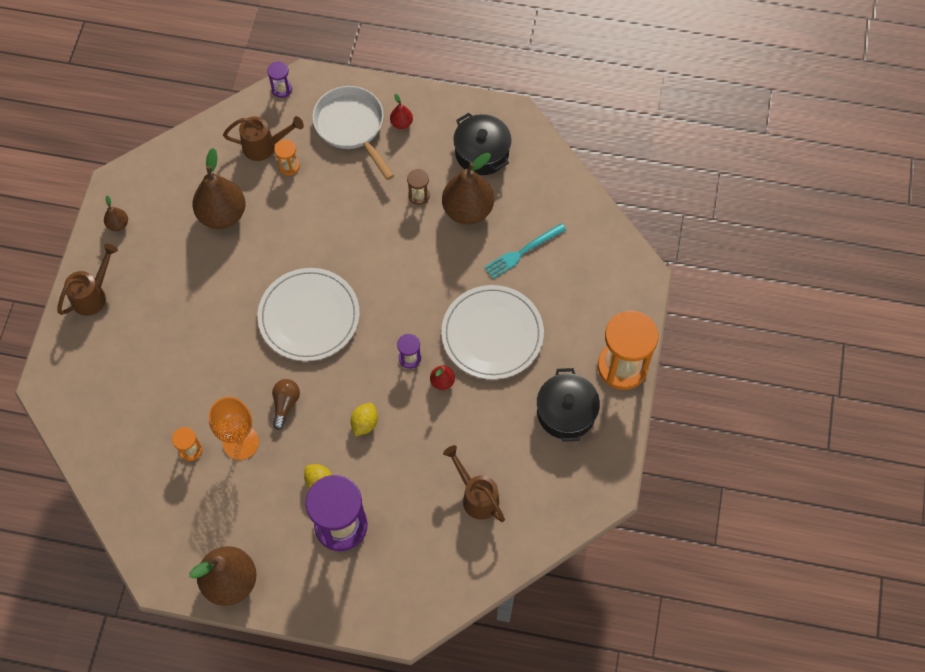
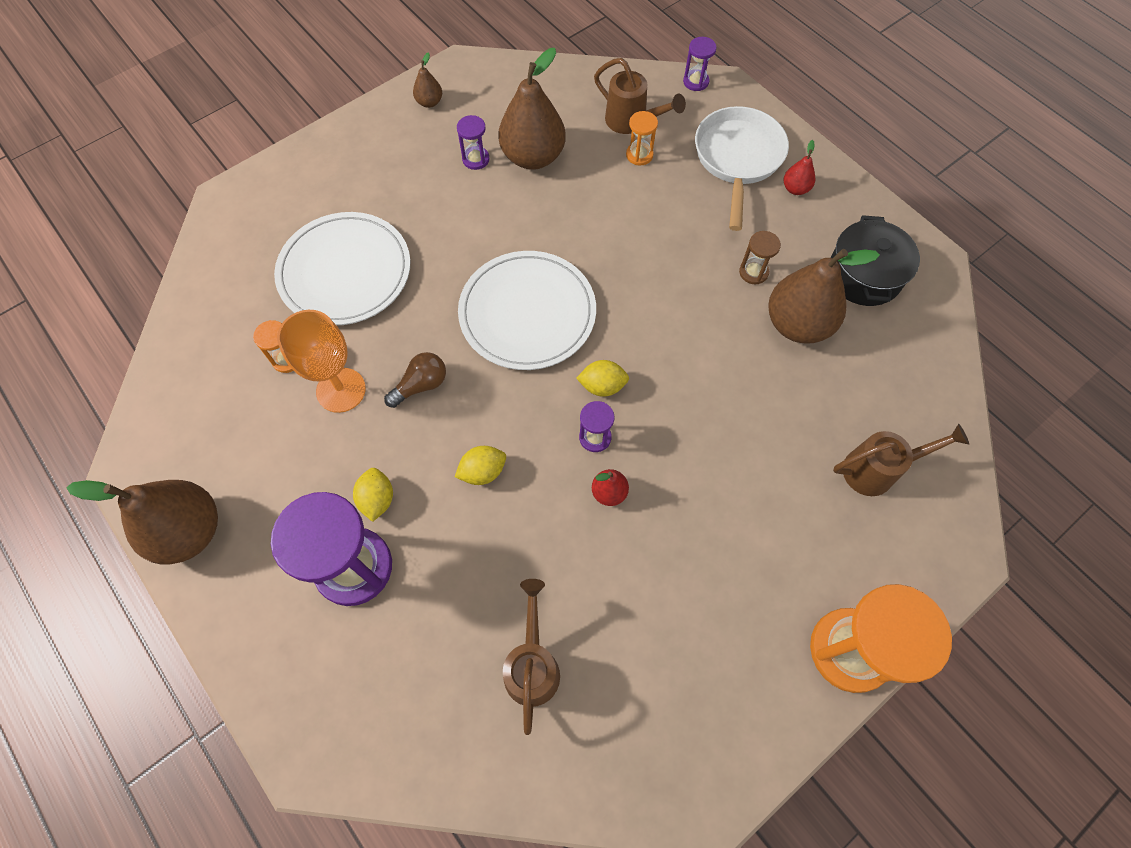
camera: 40 degrees right, 0 degrees up
(93, 295) = (347, 148): brown watering can -> brown watering can (878, 470)
(187, 242) = (476, 159): none -> purple hourglass
(389, 326) = (602, 386): none -> yellow lemon
(492, 334) = (713, 482): white plate -> white plate (345, 272)
(522, 252) = (827, 415): turquoise fork -> none
(566, 412) = (729, 650): black pot -> none

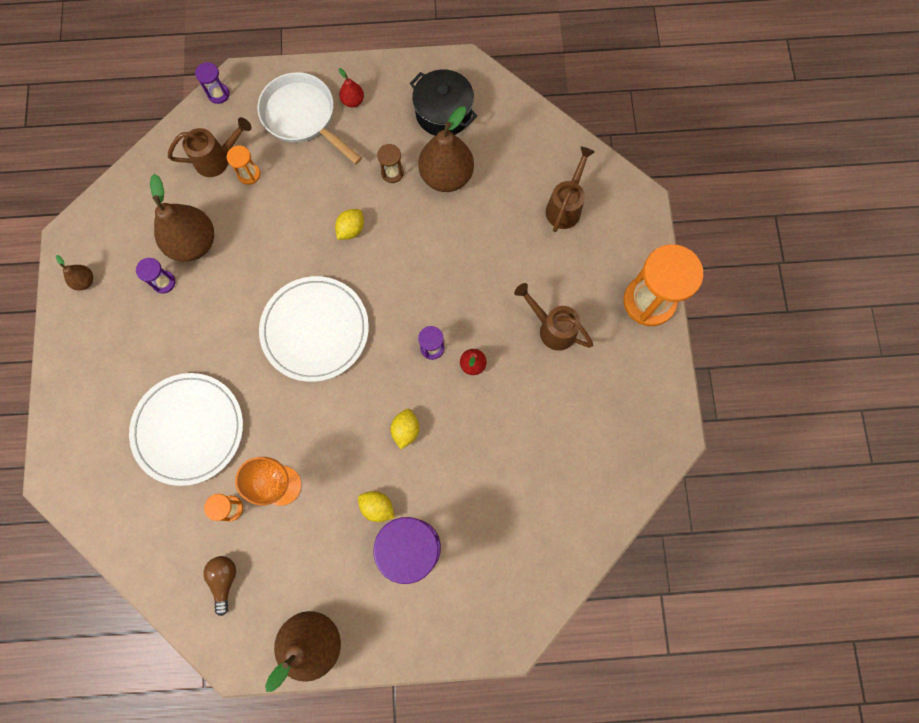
camera: 55 degrees left, 10 degrees up
(421, 385) = (317, 431): brown light bulb -> brown light bulb (224, 580)
(532, 664) = (542, 477): brown watering can -> brown watering can (552, 328)
(602, 386) = (401, 319): yellow lemon -> yellow lemon (351, 229)

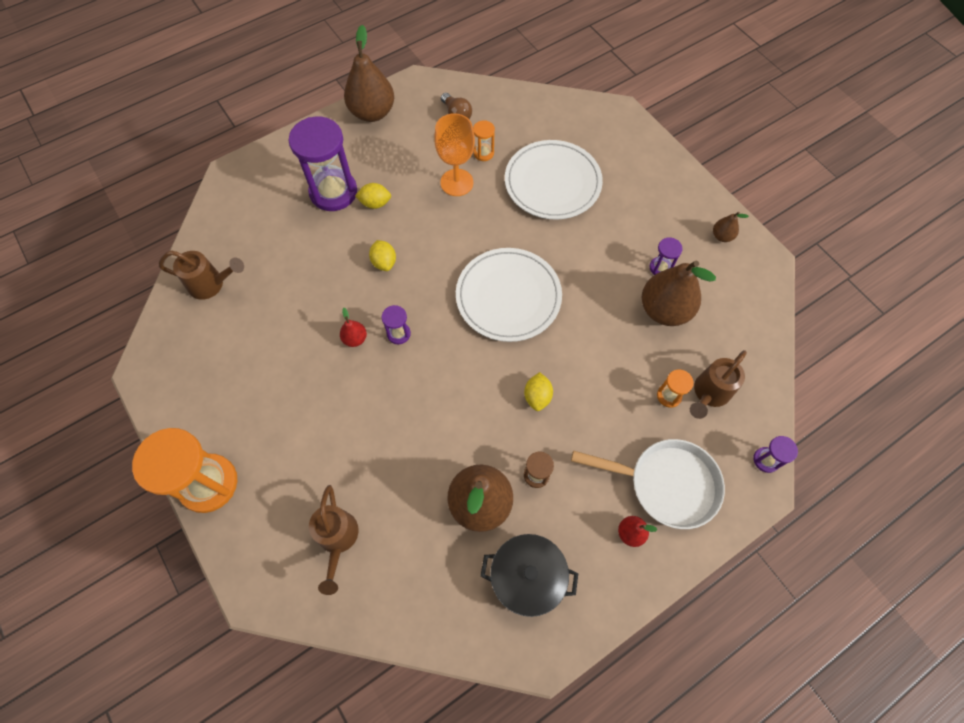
camera: 150 degrees right, 10 degrees down
(552, 328) = (297, 407): brown watering can -> brown watering can (212, 284)

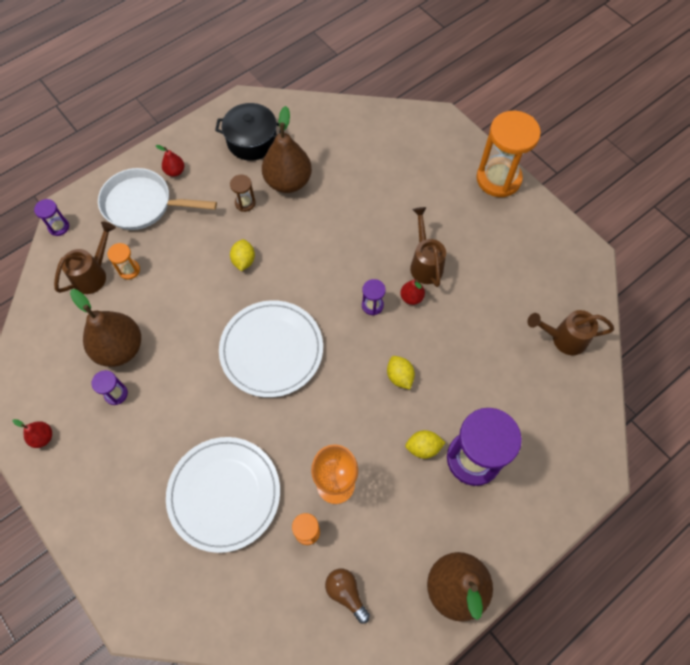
camera: 175 degrees right, 0 degrees up
(337, 540) = (390, 152): brown watering can -> brown watering can (425, 263)
(722, 236) = (43, 437): brown pear -> red pear

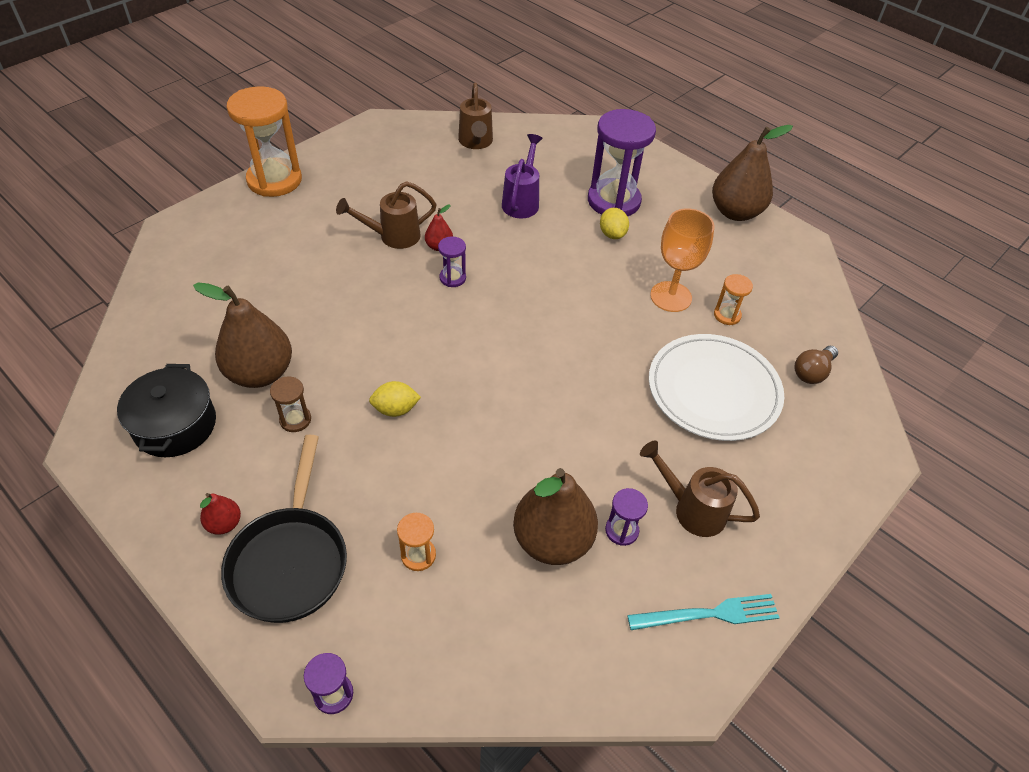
camera: 100 degrees left, 15 degrees down
(43, 437) = (708, 614): red pear -> turquoise fork
(94, 274) = (429, 607): brown watering can -> brown watering can (691, 509)
(142, 204) = (290, 561): white pan -> black pan
(271, 350) = (525, 365): white plate -> none
(346, 593) = (772, 283): brown light bulb -> brown light bulb (812, 372)
(399, 376) = (538, 253): yellow lemon -> none
(472, 371) = (522, 201): none -> purple watering can

